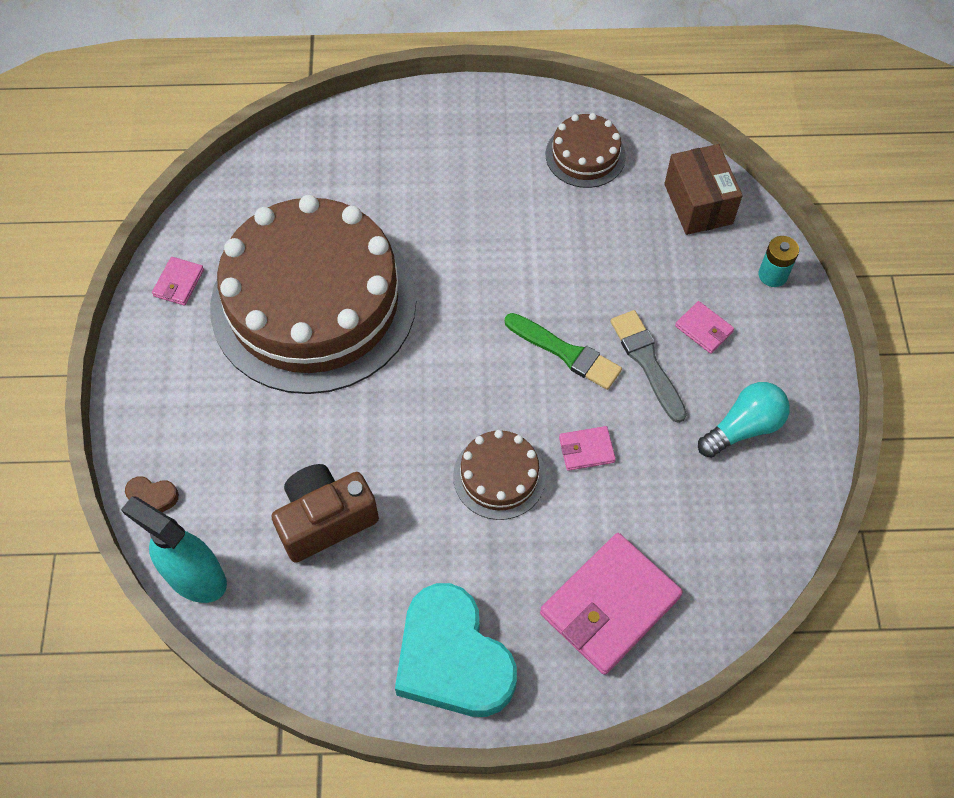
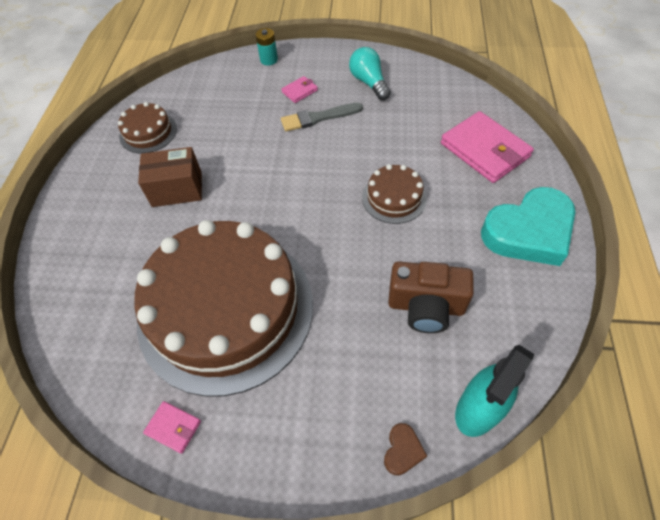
camera: 80 degrees left, 5 degrees down
(325, 520) = (426, 306): brown camera -> brown camera turned 60 degrees counterclockwise
(566, 353) = (304, 155): green brush -> none
(586, 450) = (378, 152): pink wallet -> none
(698, 204) = (208, 84): brown box -> brown box (177, 189)

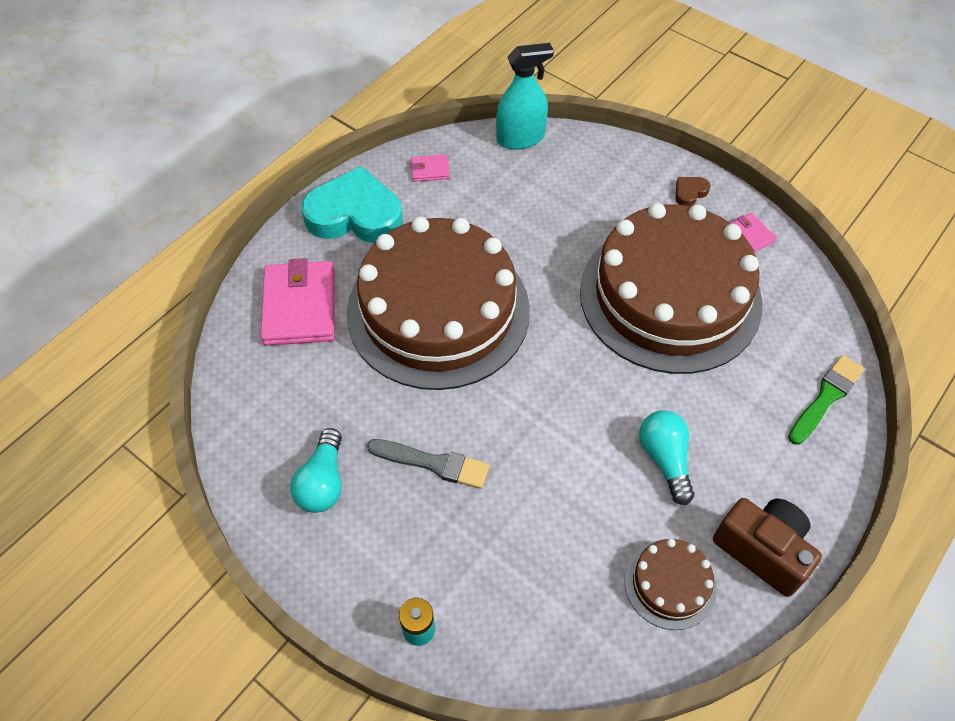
camera: 150 degrees left, 0 degrees up
(67, 292) = (826, 397): none -> green brush
(177, 189) = (665, 459): brown box -> turquoise light bulb
(299, 91) = (422, 527): pink wallet -> pink wallet (430, 170)
(394, 197) = (438, 311): brown cake -> brown cake, size x2.39
(402, 450) = (590, 144): brown heart -> brown heart (690, 193)
(426, 306) = (498, 210): brown camera -> brown camera (762, 550)

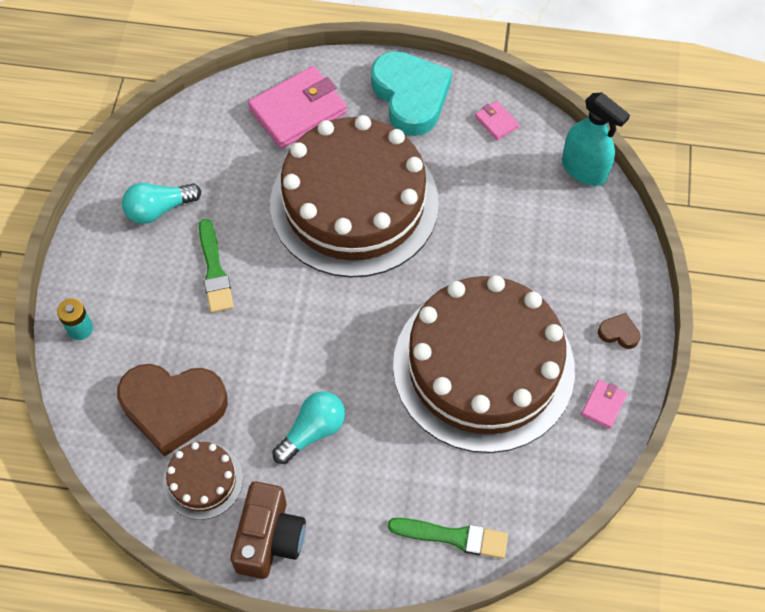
camera: 60 degrees right, 5 degrees up
(433, 463) = (214, 271): grey brush -> green brush
(571, 575) = (173, 408): none -> brown heart

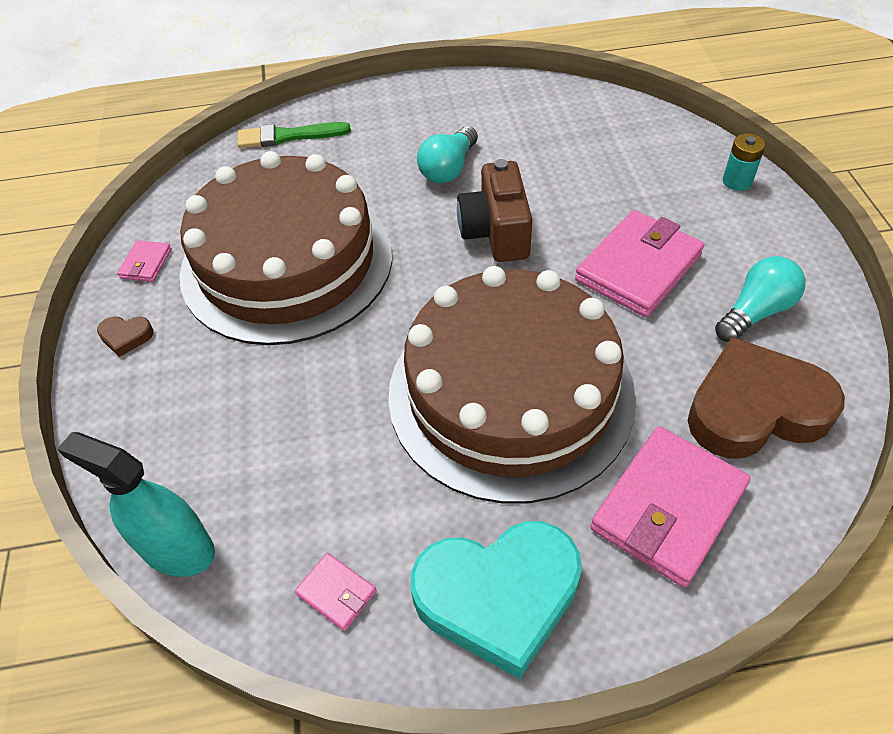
camera: 165 degrees right, 10 degrees down
(173, 408) = (594, 151): brown heart -> brown heart (755, 408)
(203, 480) = (531, 115): brown cake -> none
(214, 271) = (638, 268): green brush -> pink wallet
(269, 538) = (451, 98): brown camera -> brown camera (496, 232)
(410, 97) = (498, 596): turquoise heart -> turquoise heart turned 60 degrees counterclockwise

